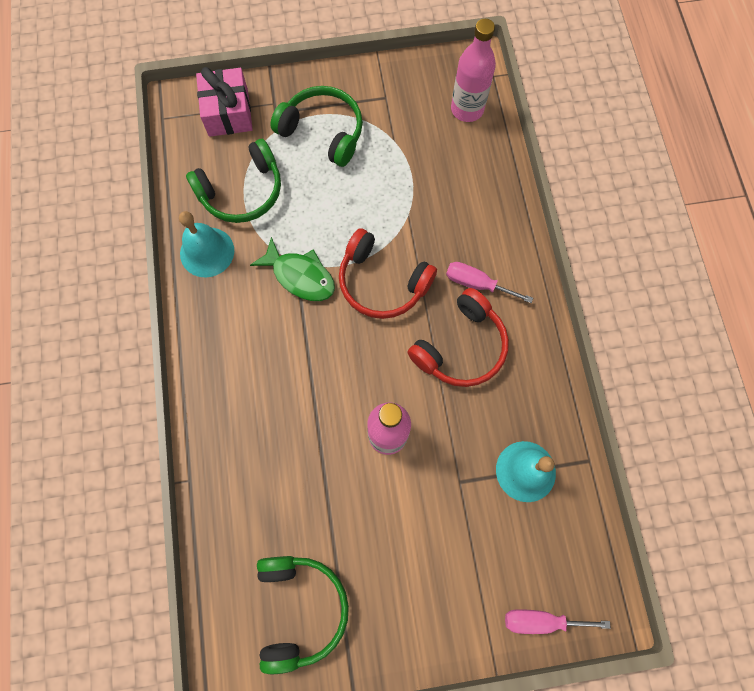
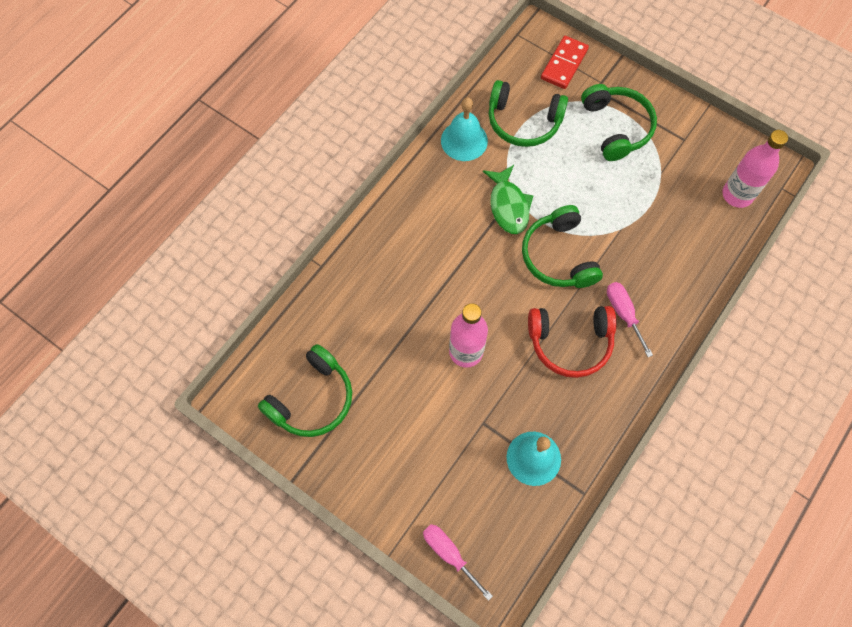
camera: 45 degrees right, 5 degrees down
(228, 112) = (564, 64): pink gift -> red domino
(382, 282) = (558, 256): red headphones -> green headphones

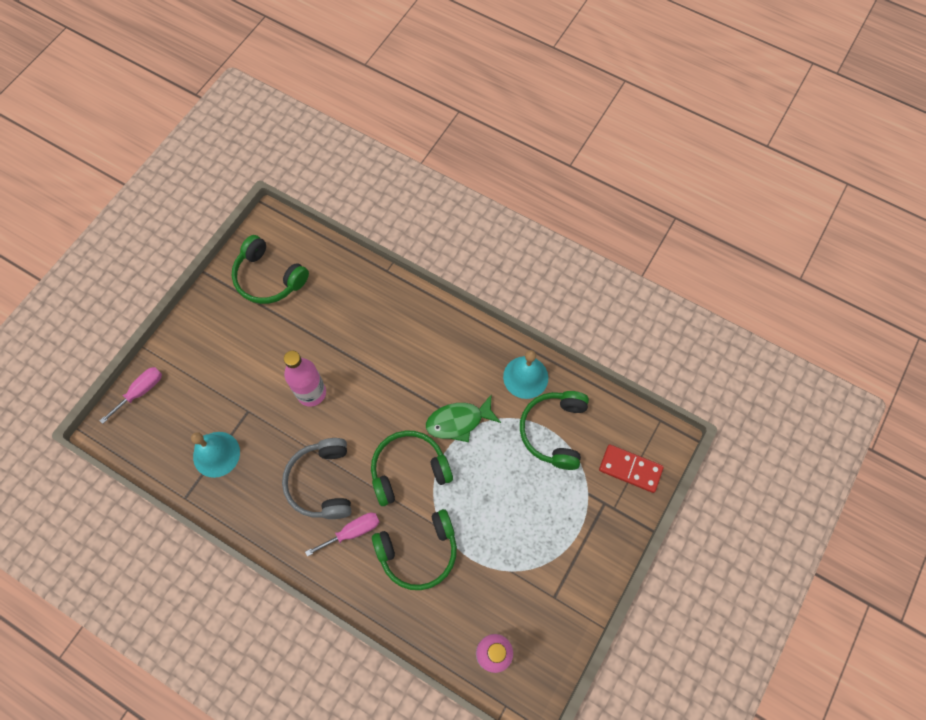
camera: 85 degrees right, 0 degrees up
(570, 343) = (322, 483): red headphones -> grey headphones
(616, 127) = (560, 524): green headphones -> green headphones (418, 552)

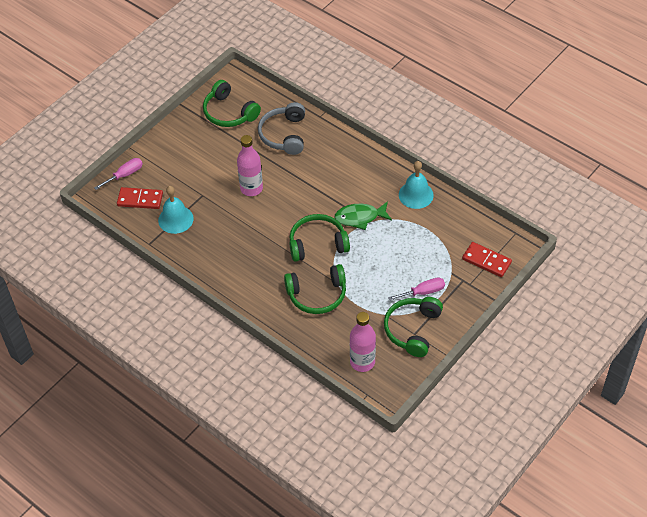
camera: 10 degrees right, 15 degrees down
(165, 429) = (140, 200): none -> red domino
(322, 483) = (251, 245): grey headphones -> grey headphones (284, 135)
(352, 532) = (270, 277): pink screwdriver -> pink screwdriver (423, 292)
(554, 431) = (432, 231): green headphones -> green headphones (412, 329)

